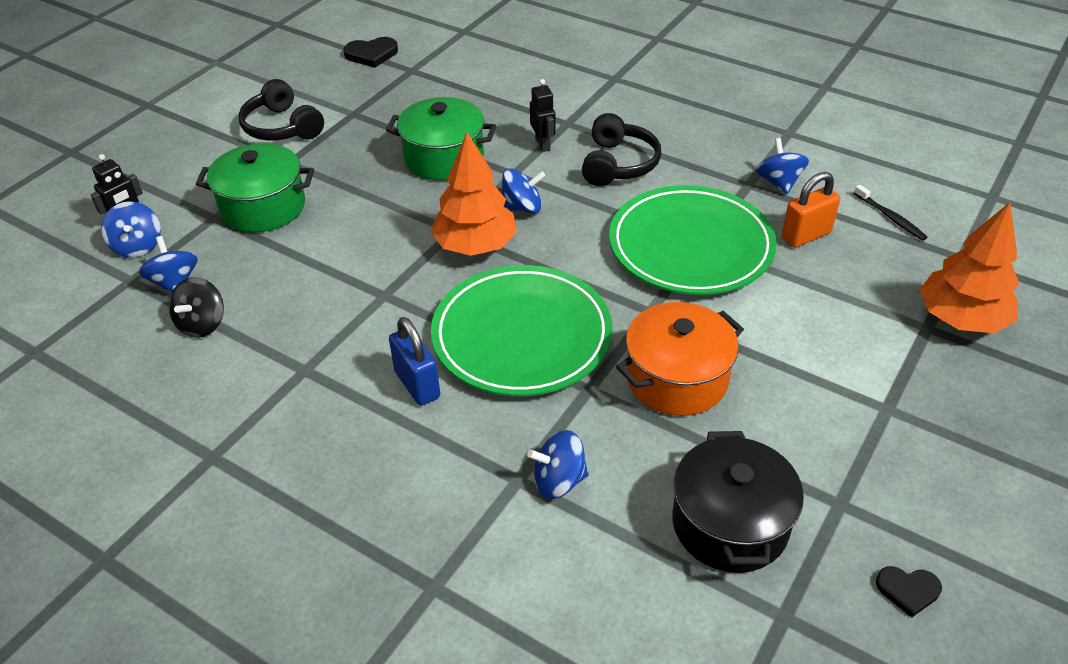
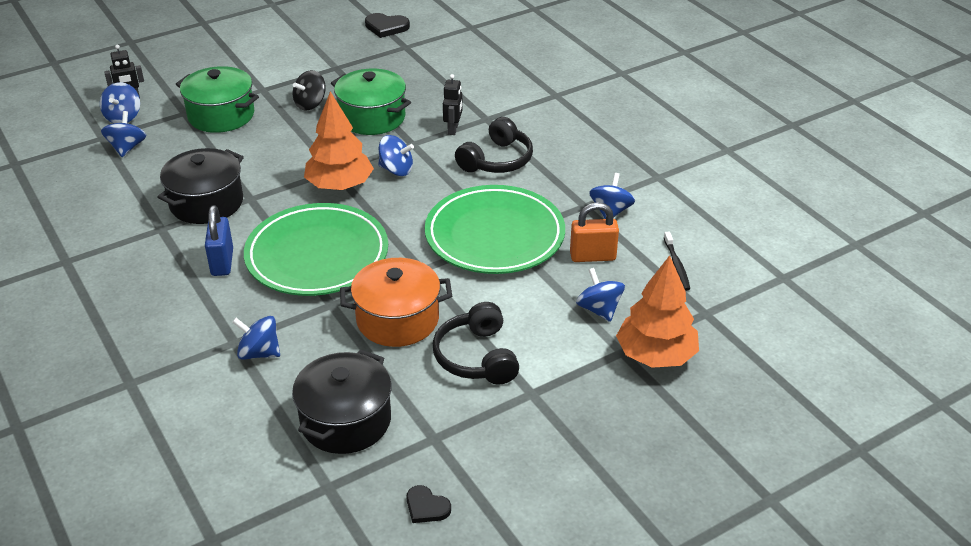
camera: 25 degrees right, 5 degrees down
(202, 324) = (123, 179): black spinning top -> black spinning top (310, 104)
(282, 127) = (279, 63): black headphones -> black headphones (477, 357)
(335, 318) = (206, 203): none -> black pot
(864, 290) = (599, 309): none -> blue spinning top

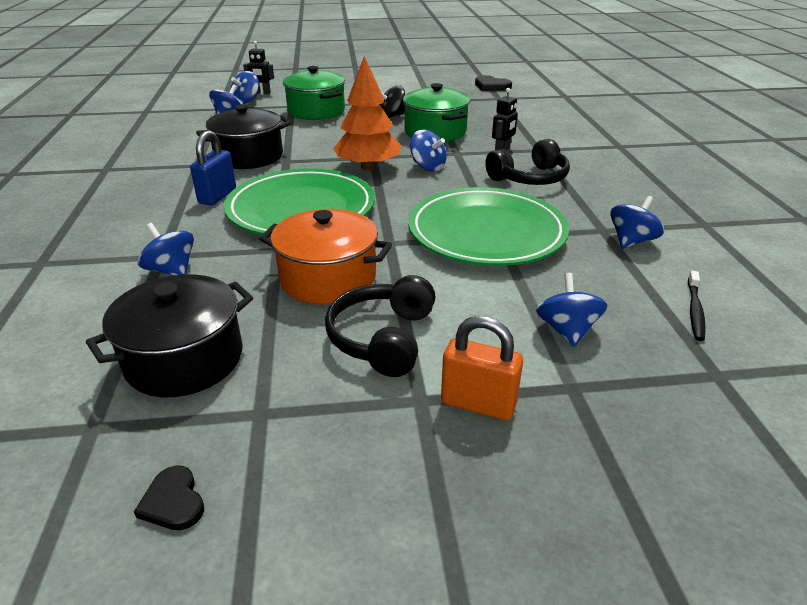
camera: 25 degrees right, 5 degrees down
(592, 256) = (587, 276): orange padlock -> orange padlock (478, 404)
(656, 355) = (620, 406): orange tree -> none

